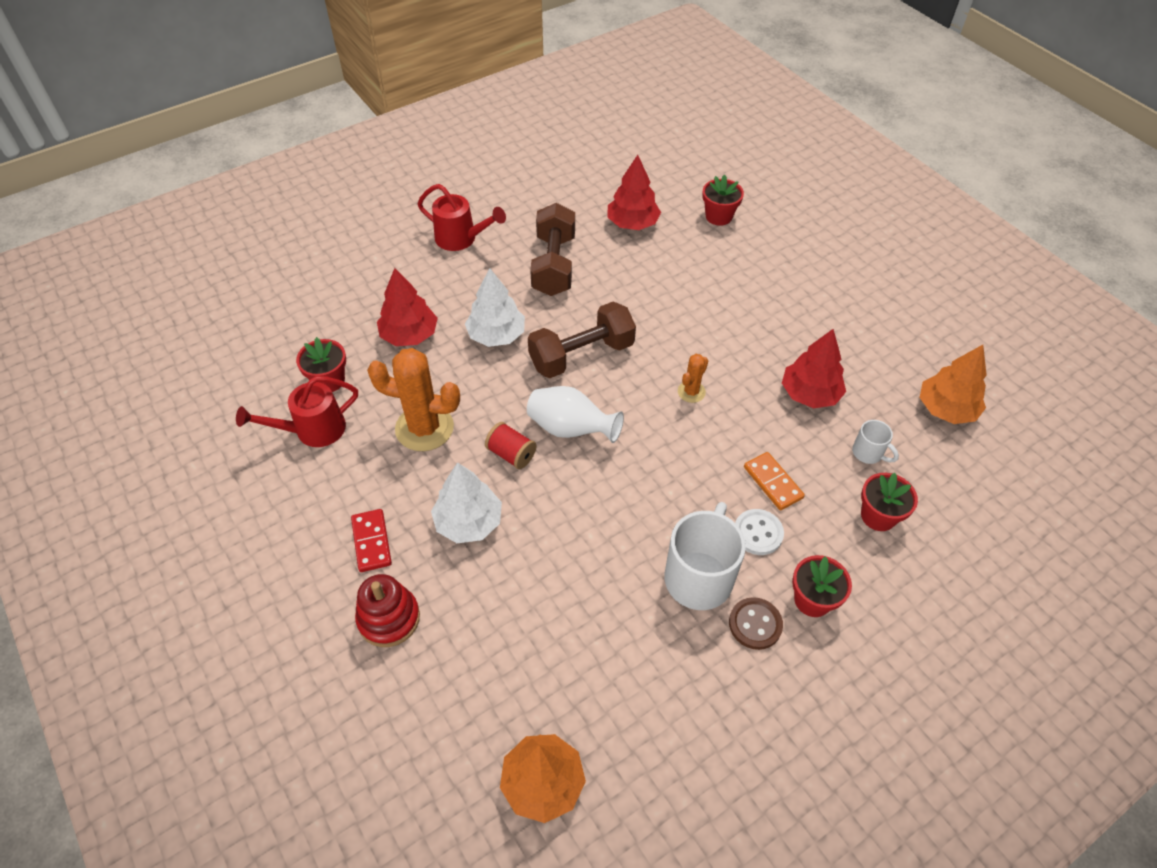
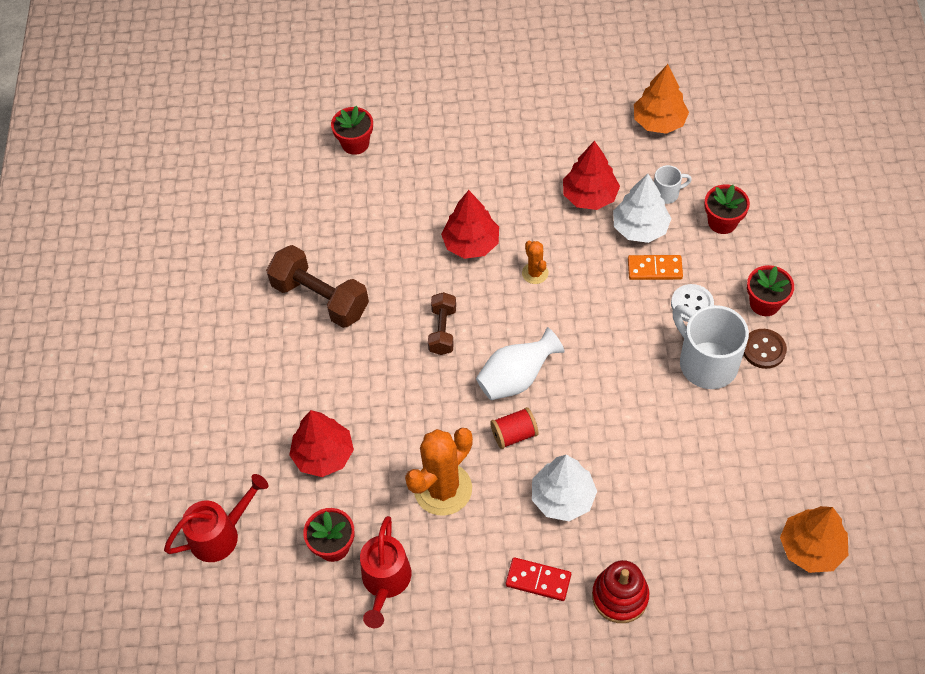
camera: 55 degrees left, 5 degrees up
(461, 239) = (228, 357): red watering can -> red watering can (221, 534)
(496, 335) = (373, 384): white tree -> white tree (640, 228)
(581, 355) = (443, 330): brown dumbbell -> brown dumbbell, size x0.59
(632, 223) = (314, 211): red tree -> red tree (471, 243)

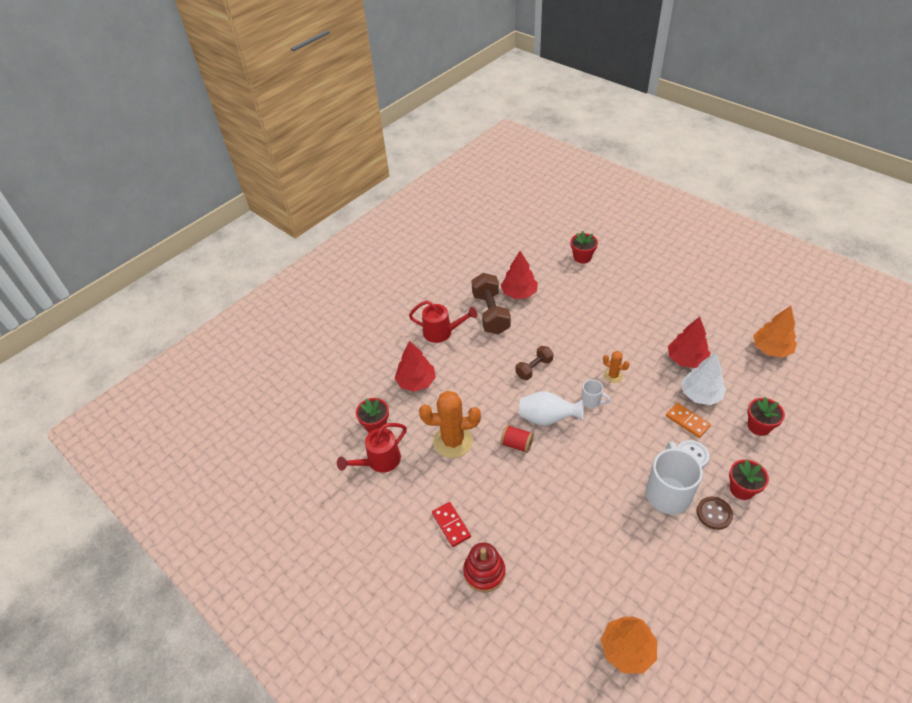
camera: 45 degrees right, 10 degrees down
(221, 534) = (336, 381): red watering can -> red watering can (442, 332)
(471, 243) = (593, 339): red tree -> red tree (519, 293)
(535, 273) = (613, 375): orange cactus -> orange cactus turned 75 degrees counterclockwise
(562, 498) = (508, 495): white tree -> none
(666, 193) = (737, 388): white mug -> white mug (591, 401)

